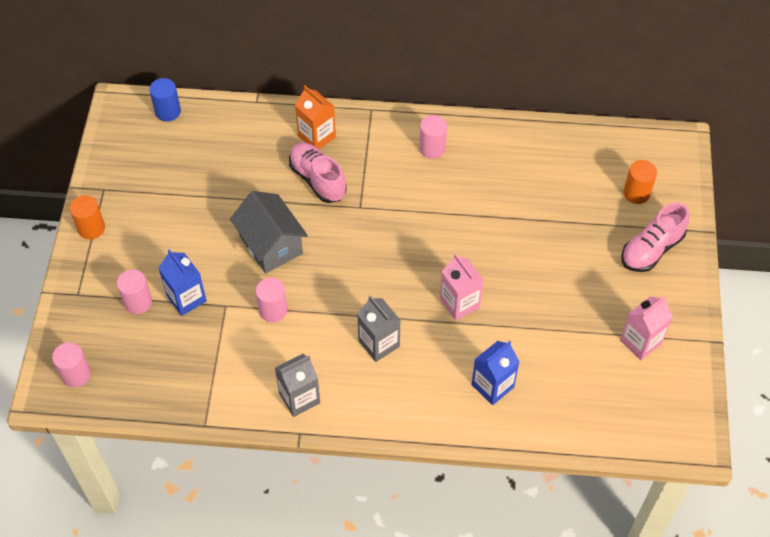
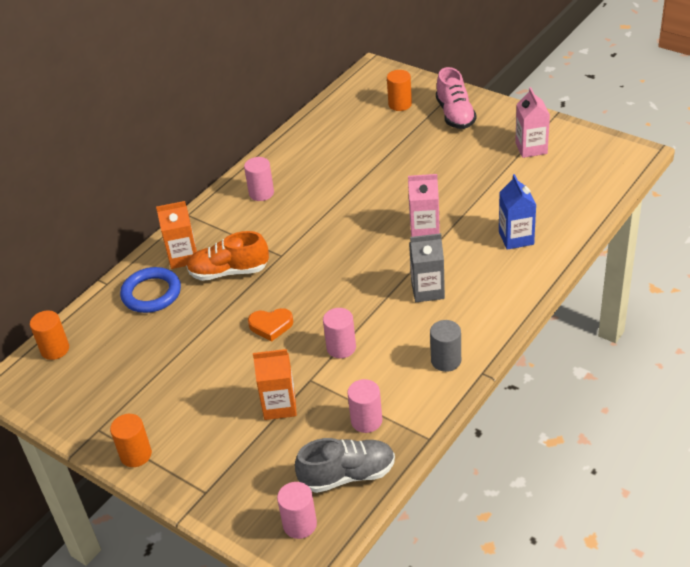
camera: 55 degrees left, 15 degrees down
(138, 302) = (254, 445): pink cylinder -> pink cylinder (366, 421)
(138, 384) = (348, 475): none -> grey shoe
(168, 111) = (55, 349): blue cylinder -> orange cylinder
(186, 298) = (279, 406): blue carton -> orange carton
(262, 139) = (151, 293): none -> blue ring
(271, 245) = (271, 326): grey house -> orange heart
(299, 398) = (446, 360): grey carton -> grey cylinder
(318, 179) = (229, 272): pink shoe -> orange shoe

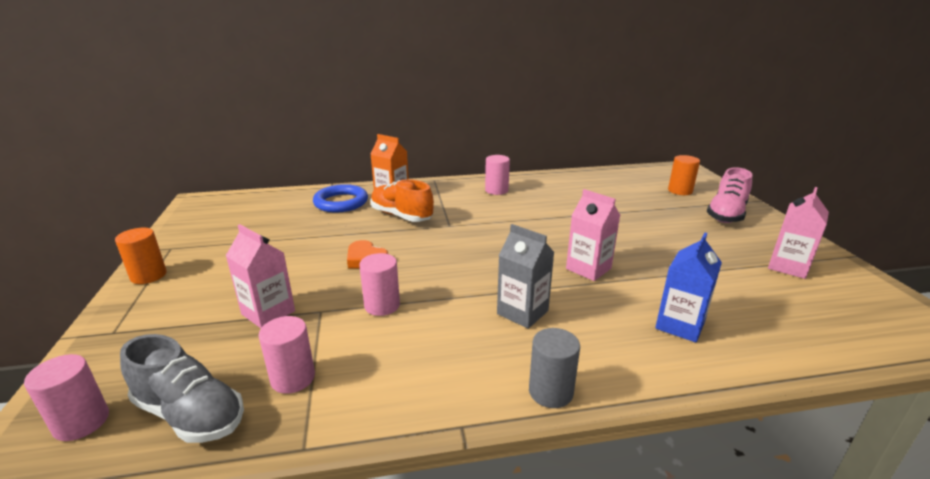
camera: 40 degrees right, 15 degrees down
(55, 349) = (247, 199): orange cylinder -> none
(279, 406) = (268, 312): orange carton -> pink carton
(446, 360) = (445, 383): grey cylinder -> grey cylinder (550, 392)

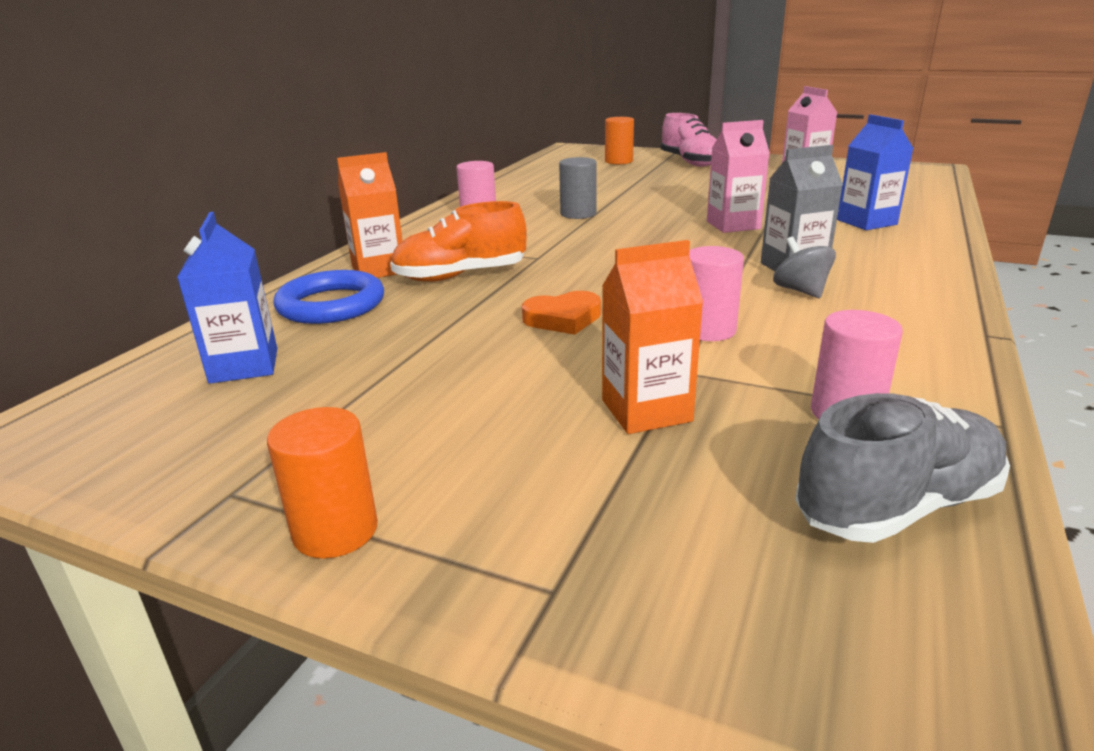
camera: 55 degrees left, 0 degrees up
(81, 422) = (873, 635): pink cylinder -> none
(268, 312) = (646, 410): pink carton -> orange carton
(269, 211) = (244, 366): none -> blue carton
(477, 324) = (800, 291): none -> grey spinning top
(550, 392) = (945, 287): grey cylinder -> grey cylinder (578, 214)

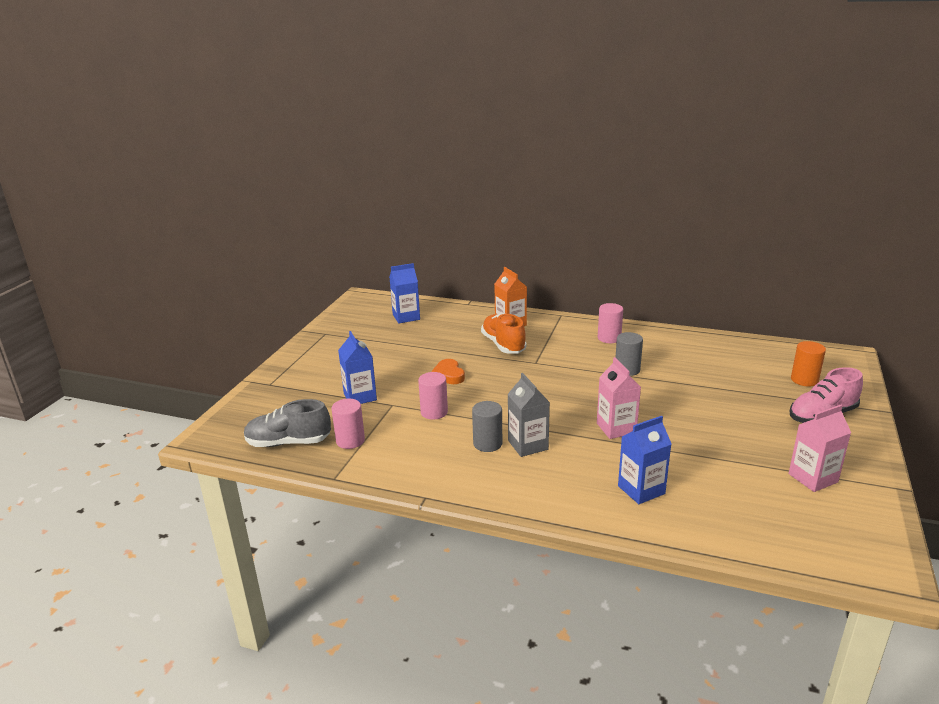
camera: 85 degrees right, 0 degrees up
(331, 305) = (464, 321): blue ring -> none
(335, 530) = (303, 351): orange cylinder -> none
(646, 410) = (360, 396): orange carton -> blue carton
(800, 291) = (487, 444): grey spinning top -> grey cylinder
(896, 506) = (288, 442): grey shoe -> grey shoe turned 120 degrees clockwise

